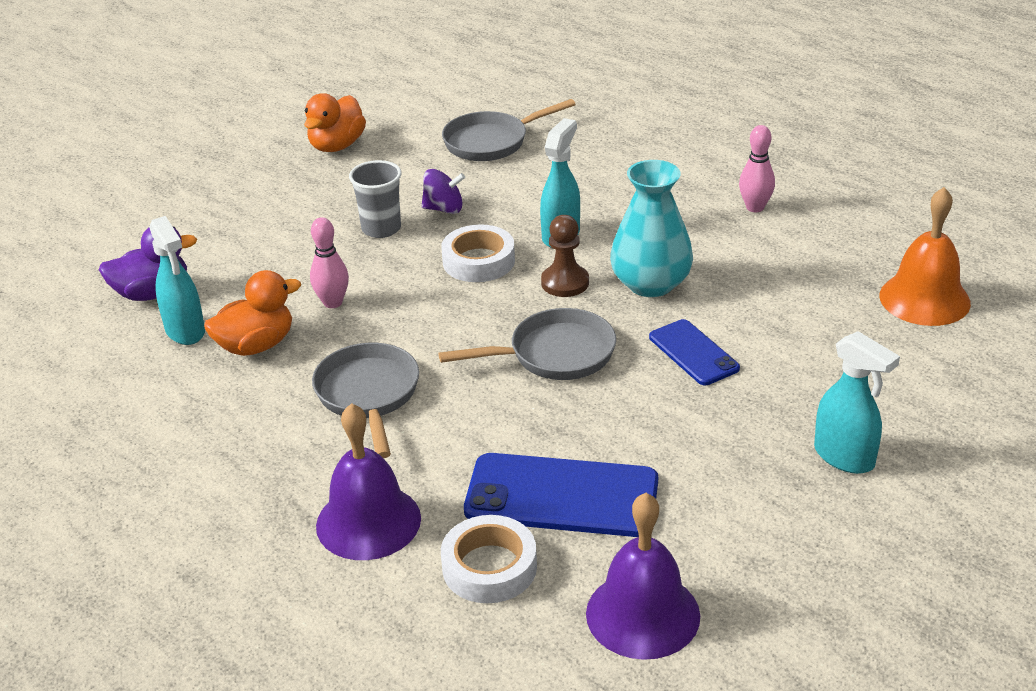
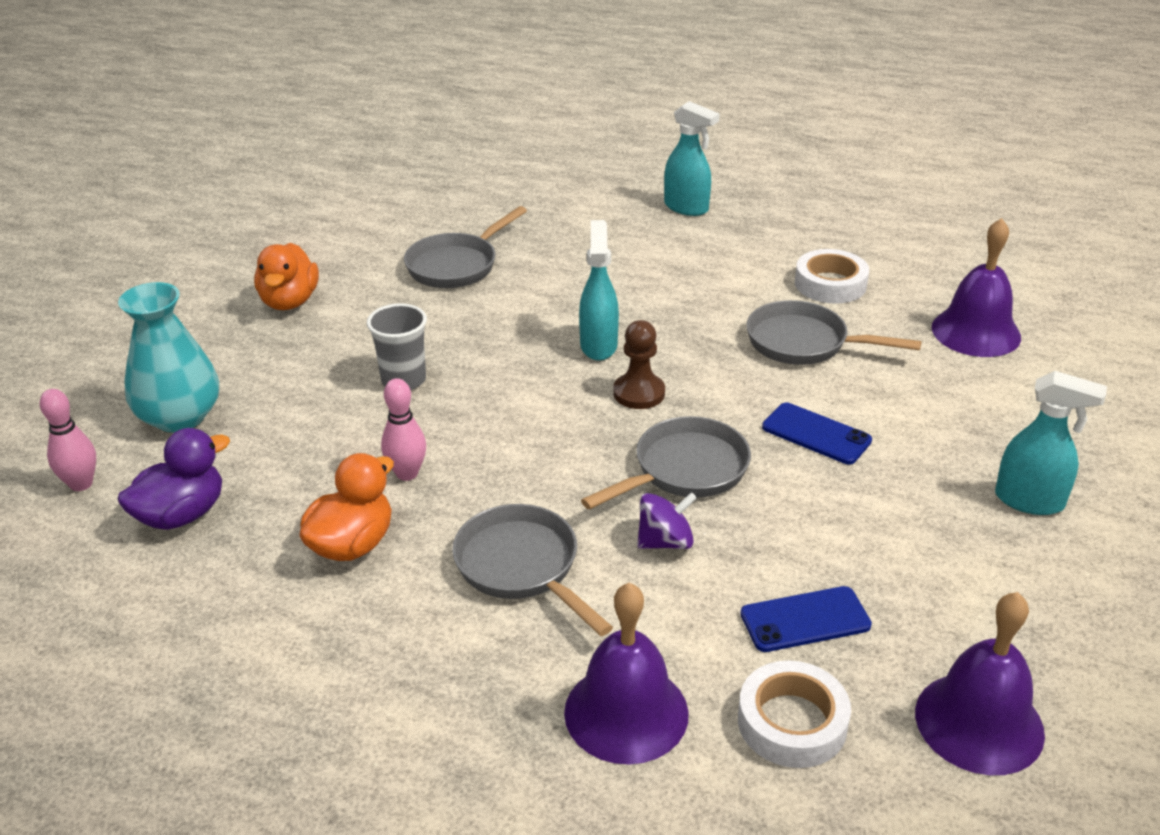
camera: 25 degrees left, 0 degrees up
(185, 331) = (254, 550): turquoise spray bottle -> turquoise spray bottle (686, 208)
(444, 209) = (457, 344): purple spinning top -> purple spinning top (665, 542)
(478, 261) = (534, 391): white tape -> white tape (830, 284)
(561, 496) = (805, 620): blue phone -> blue phone, size x0.58
(650, 284) = (723, 375): turquoise vase -> turquoise vase (180, 417)
(747, 272) = (803, 343): none -> grey pan
(755, 207) = (762, 279): pink bowling pin -> pink bowling pin (81, 484)
(924, 299) = (976, 332): orange bell -> purple bell

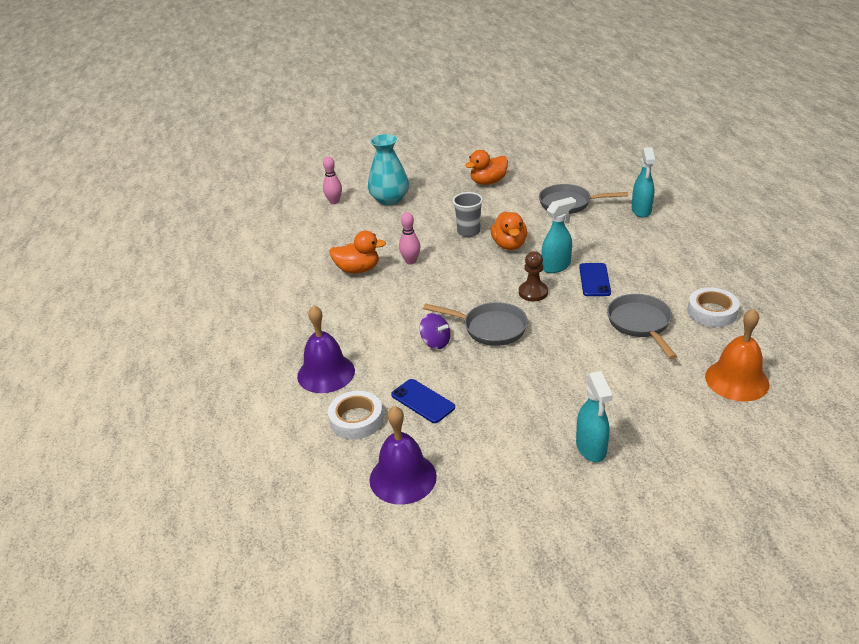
camera: 60 degrees right, 0 degrees up
(182, 515) = (338, 228): purple duck -> none
(491, 360) = (509, 245): none -> orange duck
(522, 567) = (383, 313): grey pan -> none
(686, 208) = (719, 239): turquoise spray bottle -> turquoise spray bottle (641, 211)
(816, 434) = (564, 356): blue phone -> blue phone (594, 280)
(976, 332) = (736, 380): purple bell -> orange bell

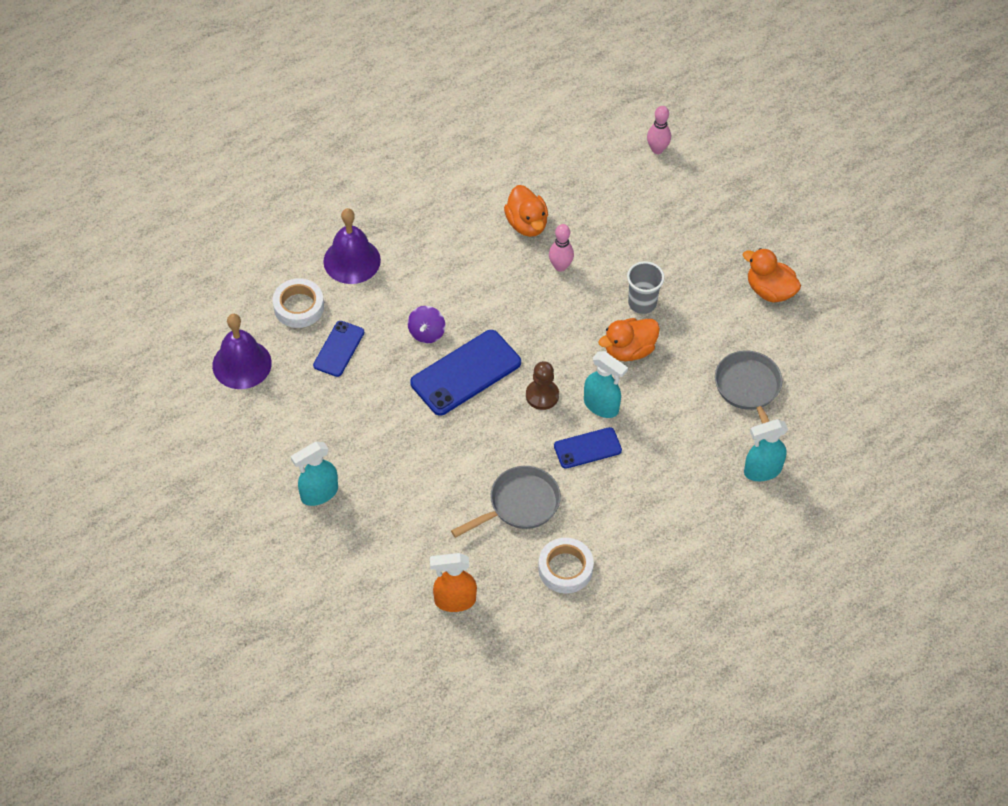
camera: 65 degrees right, 20 degrees up
(389, 199) = (685, 202): turquoise vase -> none
(490, 328) = (466, 373): grey pan -> blue phone
(736, 380) = (454, 601): orange bell -> orange spray bottle

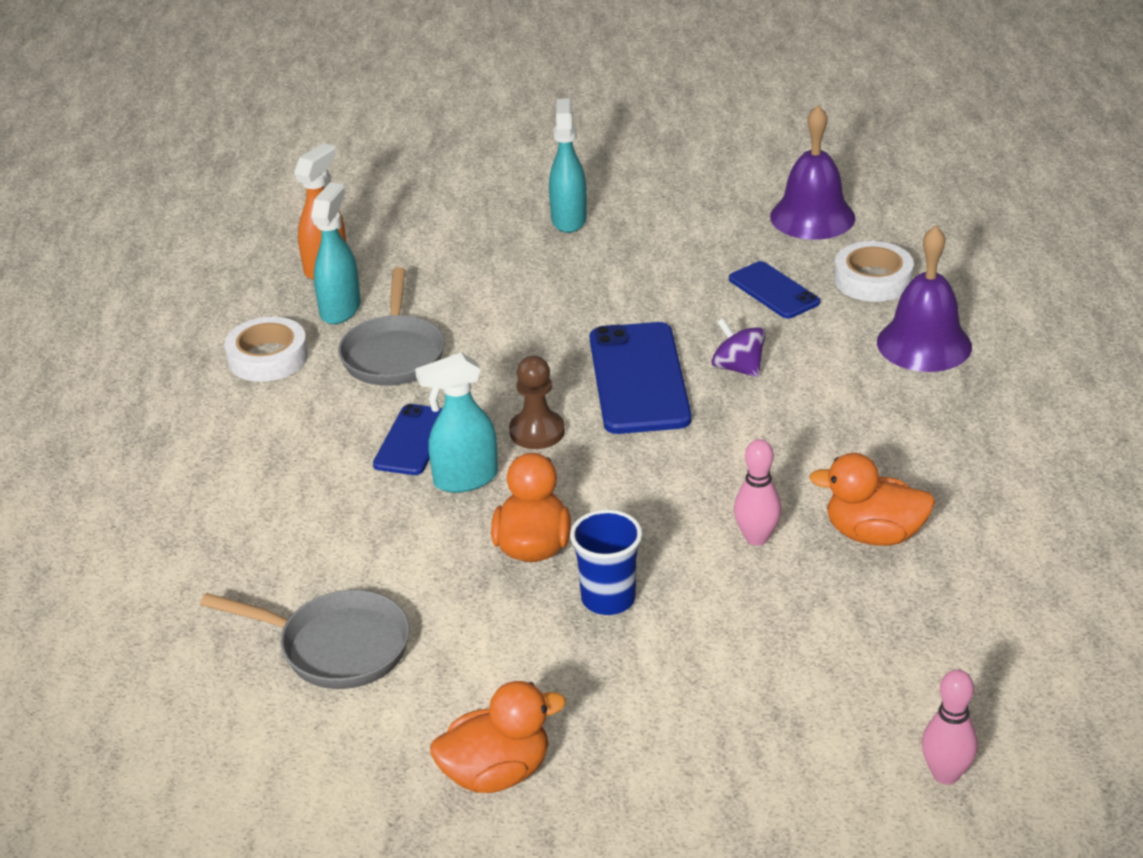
camera: 125 degrees right, 20 degrees down
(642, 303) = (608, 599): grey cup -> blue cup
(762, 471) = (194, 594): turquoise spray bottle -> turquoise spray bottle (341, 309)

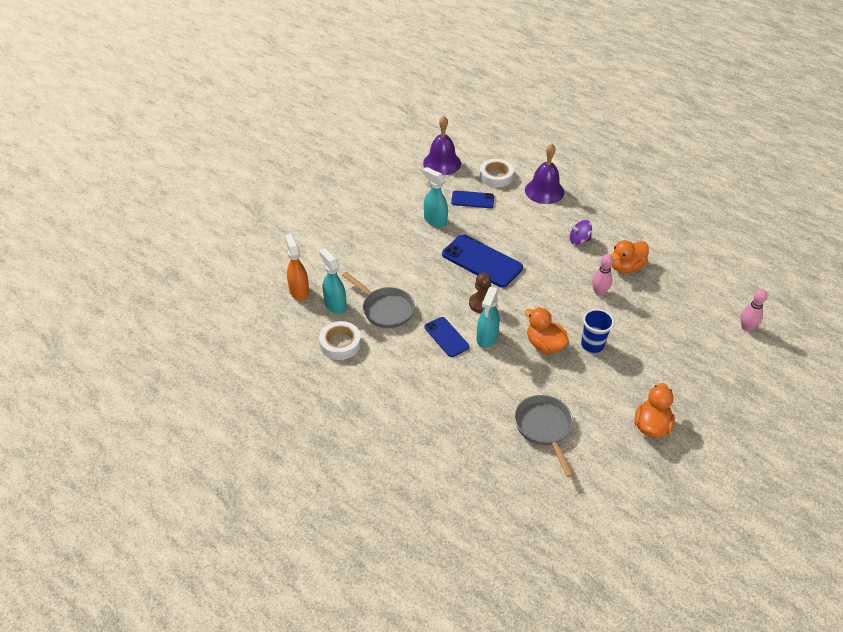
camera: 50 degrees left, 10 degrees up
(337, 647) = (544, 428): grey pan -> grey pan turned 75 degrees counterclockwise
(569, 219) = (360, 214): turquoise spray bottle -> turquoise spray bottle (435, 220)
(738, 368) = (505, 236): purple spinning top -> purple spinning top (579, 240)

